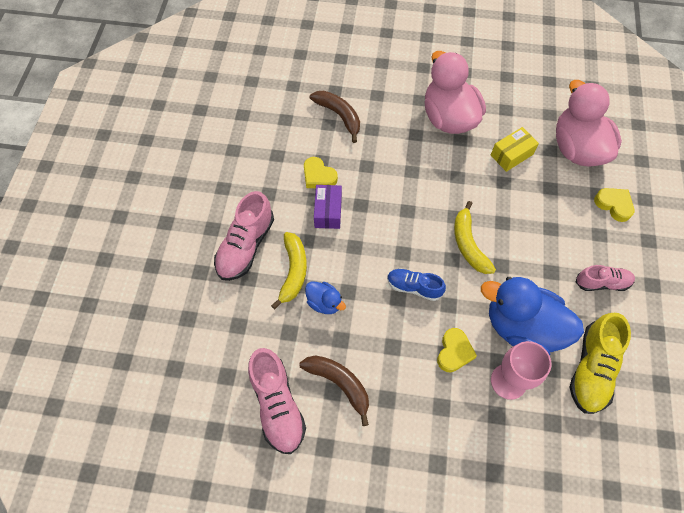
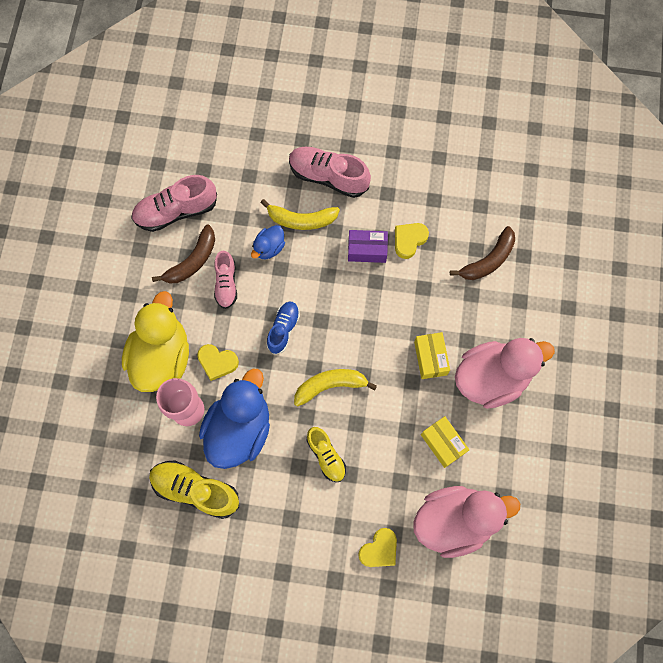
camera: 90 degrees right, 10 degrees up
(434, 162) = (430, 358): none -> yellow box
(452, 412) = (162, 356): none -> yellow duck
(537, 248) = (326, 456): none -> yellow shoe
(602, 283) = (285, 518): pink shoe -> pink shoe (226, 284)

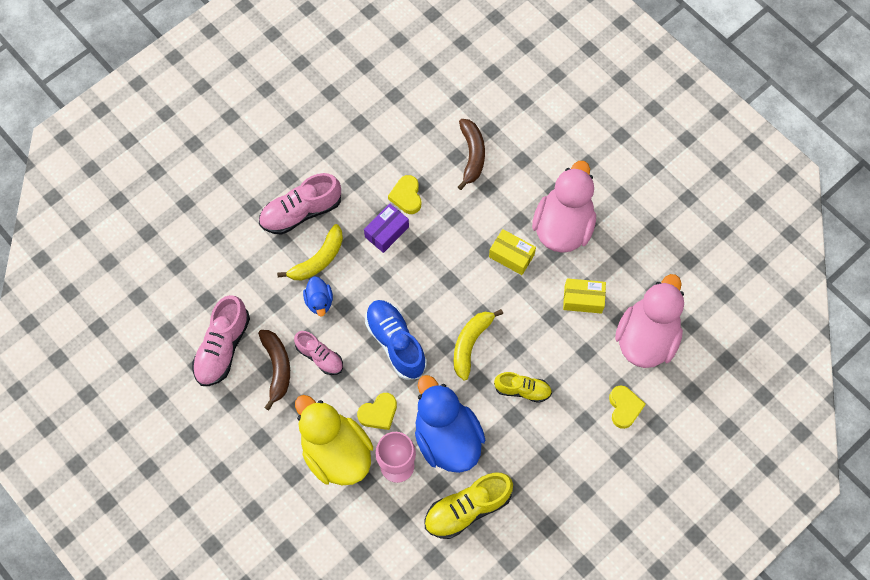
camera: 50 degrees left, 5 degrees down
(283, 329) = (395, 343): blue shoe -> blue shoe, size x1.60

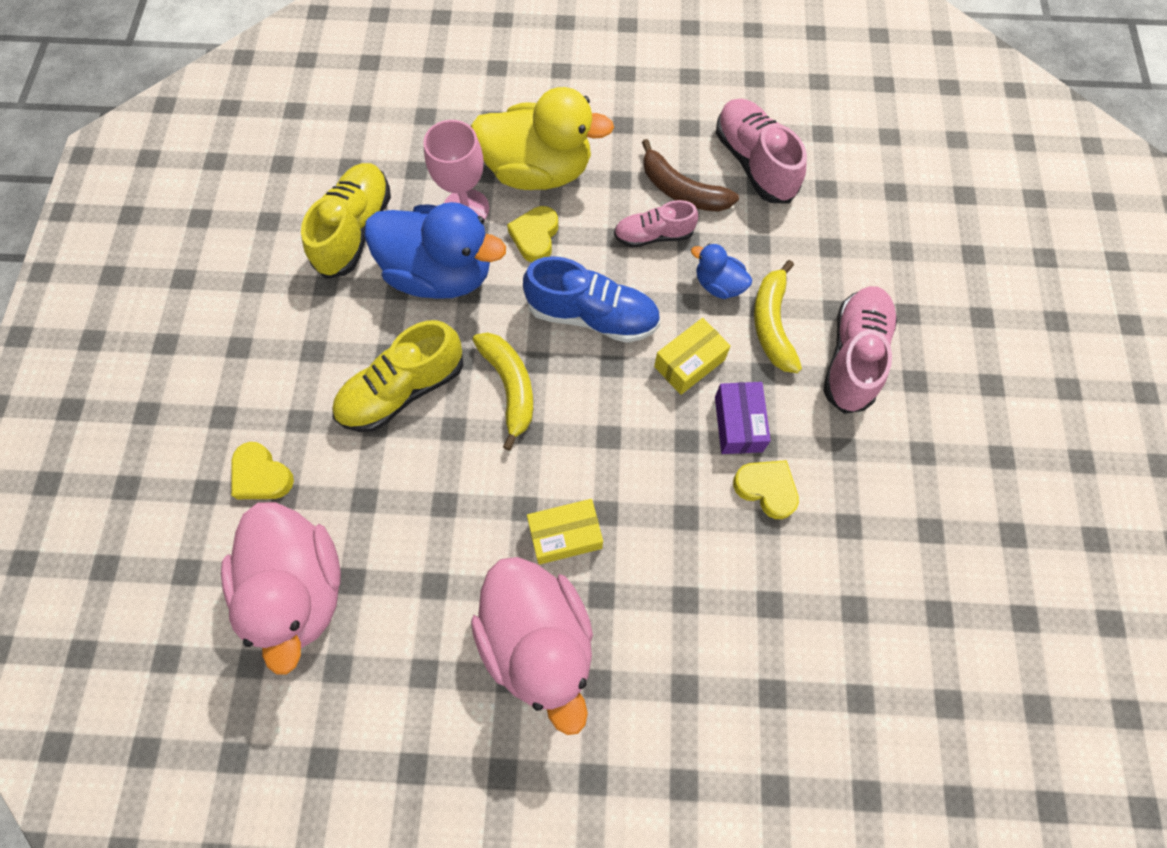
camera: 135 degrees right, 0 degrees up
(472, 155) = (752, 627): brown banana -> none
(522, 390) = (402, 390): yellow shoe -> yellow shoe, size x1.60
(583, 299) = (424, 563): yellow box -> yellow box (689, 363)

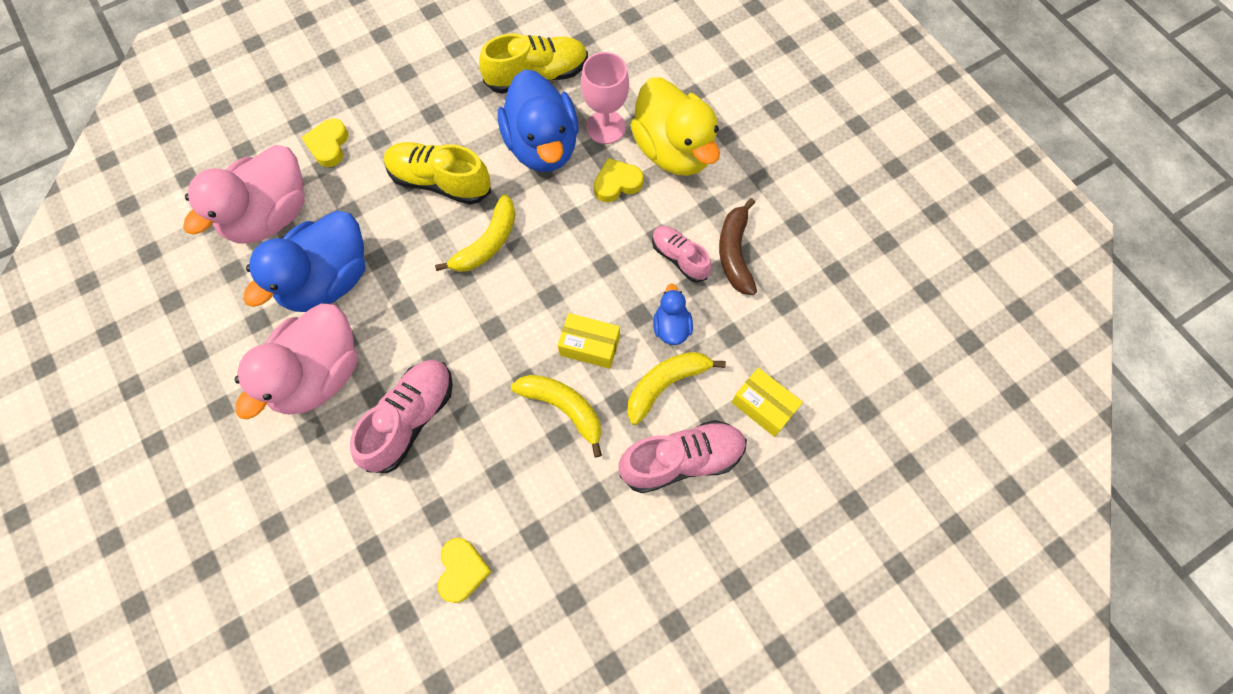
camera: 55 degrees right, 0 degrees up
(431, 569) = (327, 280): none -> blue duck
(565, 535) = (402, 345): yellow box -> yellow box (763, 406)
(592, 316) = (581, 259): blue shoe -> none
(738, 424) = (563, 408): purple box -> yellow banana
(754, 163) = (803, 288): pink shoe -> pink shoe (410, 419)
(766, 489) = (524, 458): yellow heart -> yellow heart (462, 570)

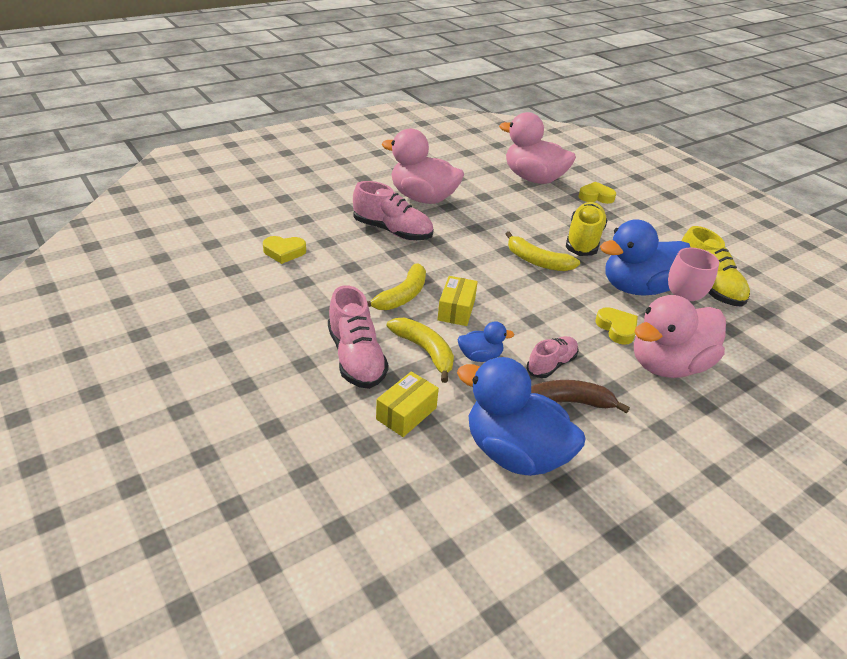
camera: 85 degrees right, 30 degrees down
(327, 280) = (491, 199): blue duck -> blue duck (514, 453)
(673, 150) = (668, 365): yellow duck -> pink duck

